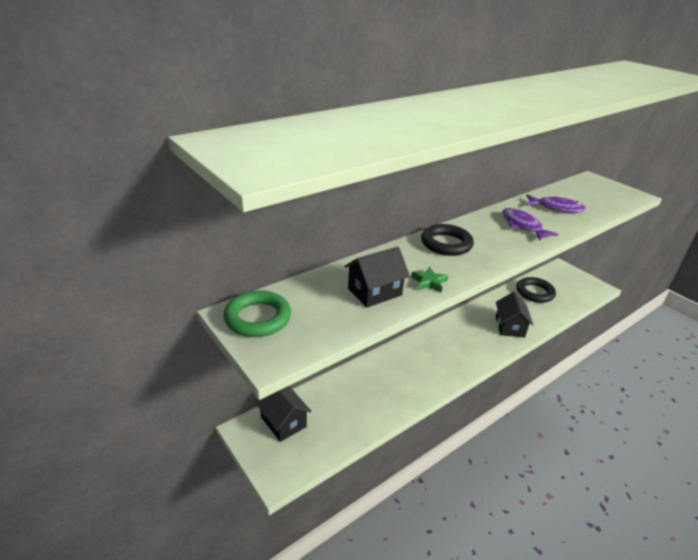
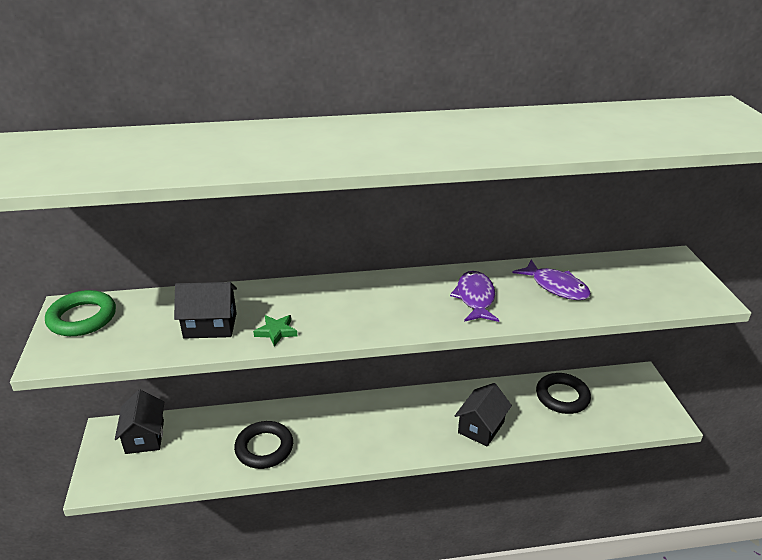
camera: 30 degrees right, 0 degrees up
(446, 244) = (351, 295): black ring -> black ring (264, 448)

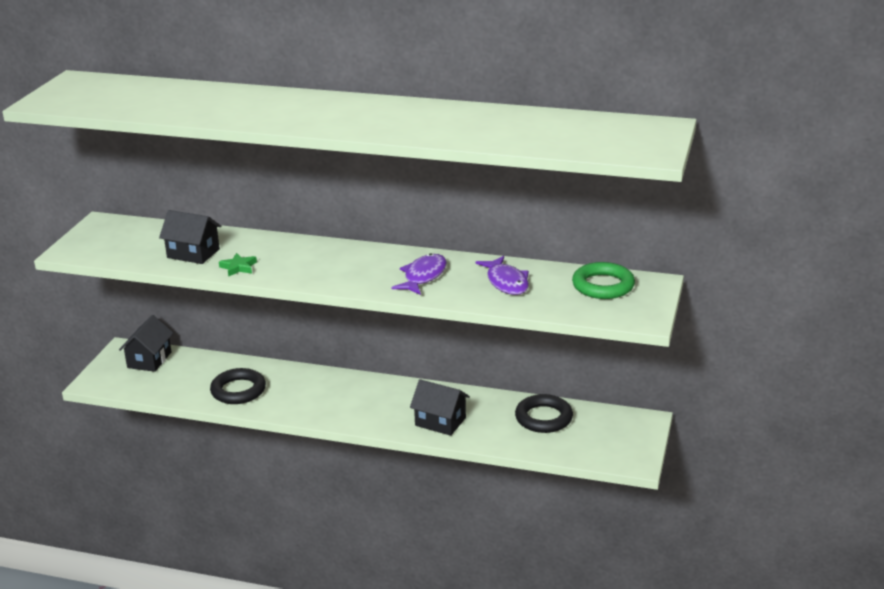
camera: 25 degrees right, 5 degrees down
(82, 318) = (106, 230): green ring -> green ring (603, 286)
(481, 427) = (440, 421): black house -> black house turned 60 degrees clockwise

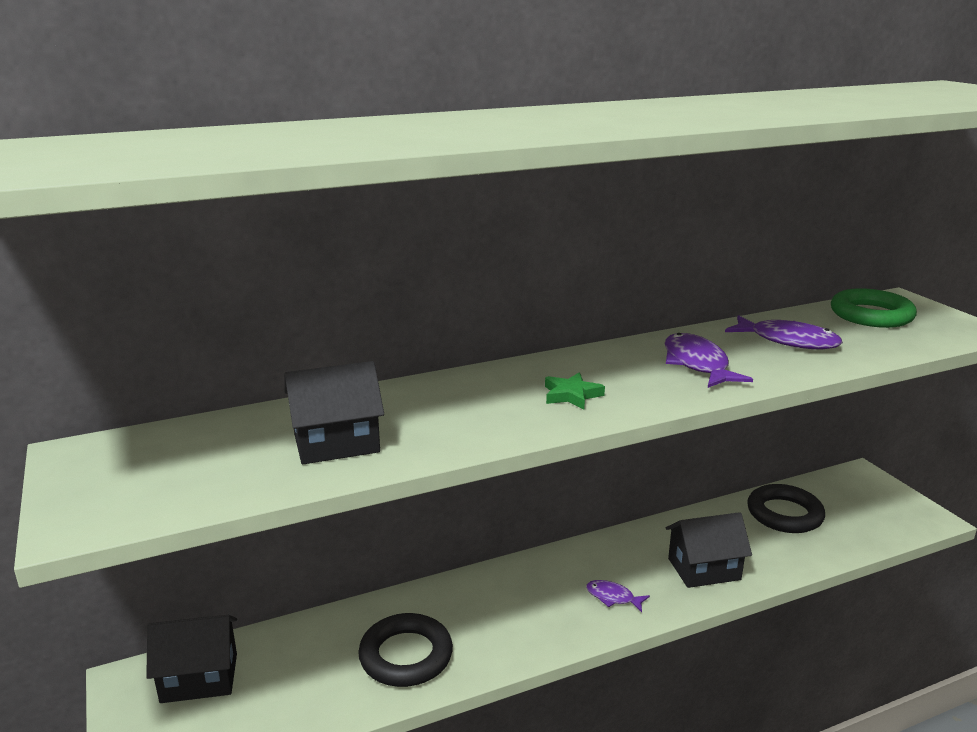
camera: 40 degrees left, 5 degrees down
(149, 360) = (199, 678): black house -> black house turned 75 degrees counterclockwise
(238, 267) = (446, 436): green star -> green star (571, 395)
(369, 411) = (613, 597): none -> purple fish

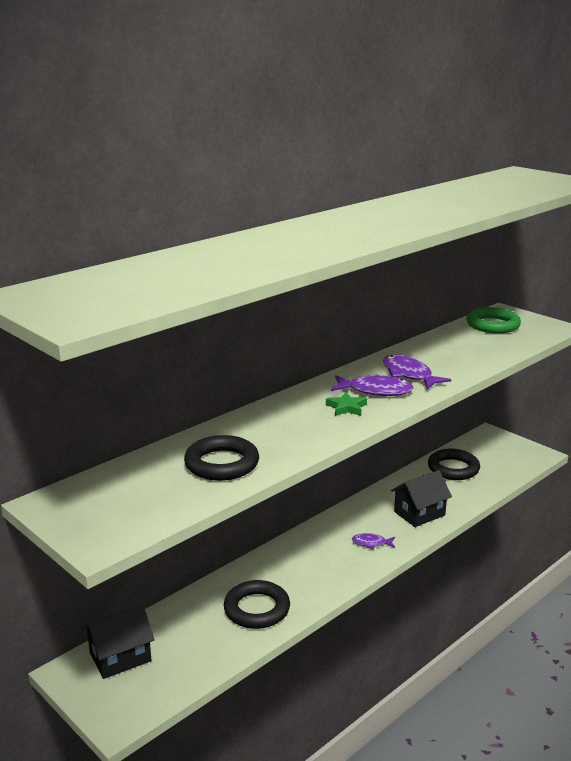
camera: 20 degrees left, 0 degrees up
(336, 443) = (222, 464): black house -> black ring
(788, 341) = (454, 350): purple fish -> purple fish (376, 391)

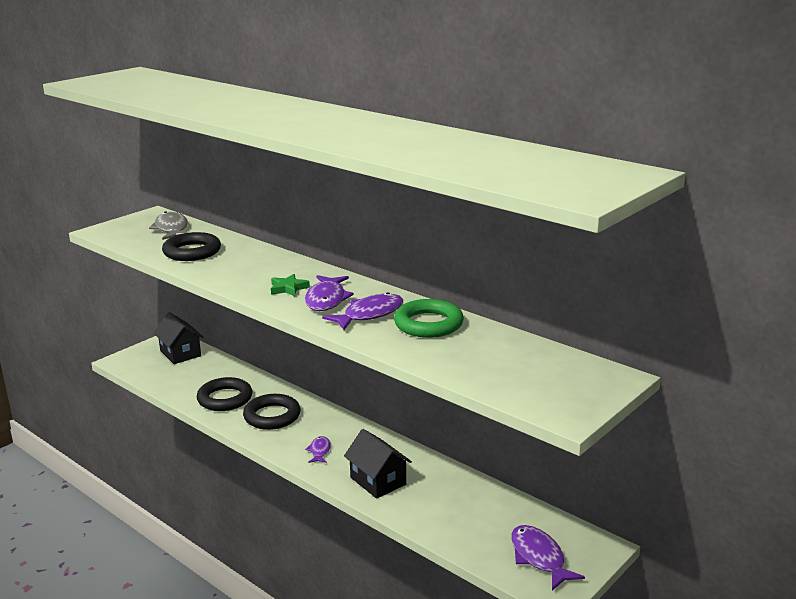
camera: 85 degrees right, 0 degrees up
(125, 483) = (171, 229): none -> grey fish
(453, 468) = (487, 509): black ring -> black ring (272, 416)
(492, 325) = (551, 366): green ring -> green ring (428, 324)
(506, 455) = (539, 557): none -> purple fish

